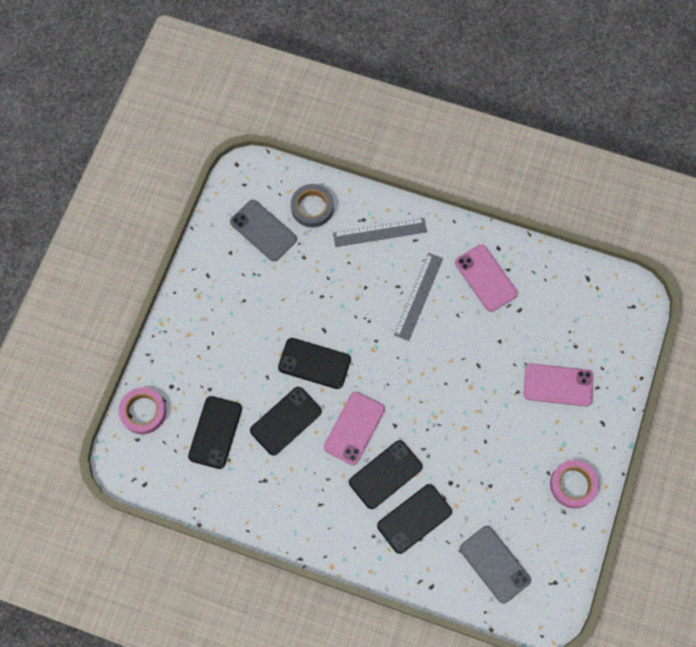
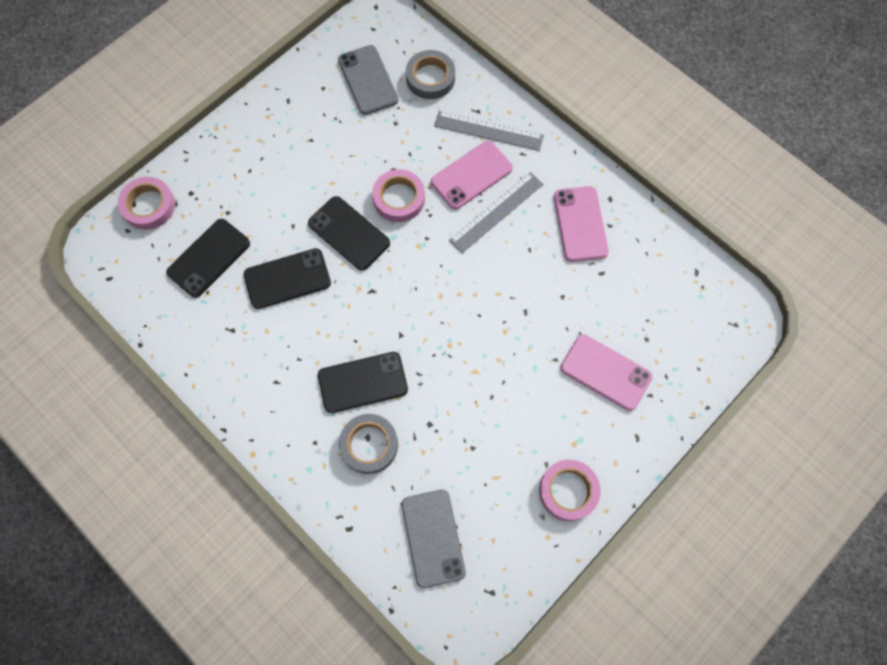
camera: 25 degrees right, 0 degrees up
(338, 318) = (399, 198): none -> pink tape
(354, 428) = (355, 318): pink phone -> pink phone (471, 175)
(414, 519) = (369, 445): black phone -> grey tape

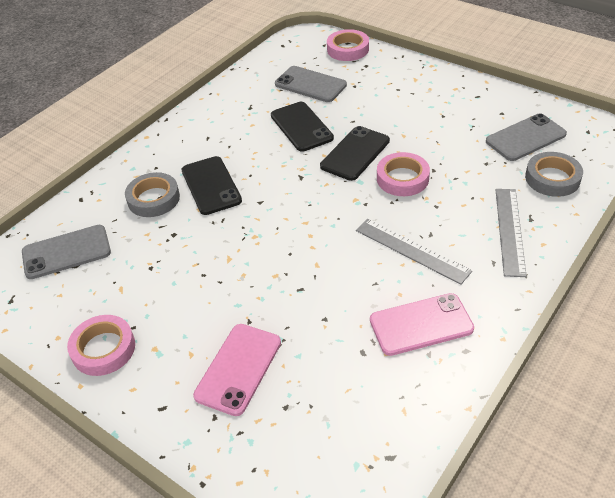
camera: 85 degrees right, 25 degrees down
(209, 258) = (310, 85): black phone -> grey phone
(471, 175) = (449, 225): pink phone -> none

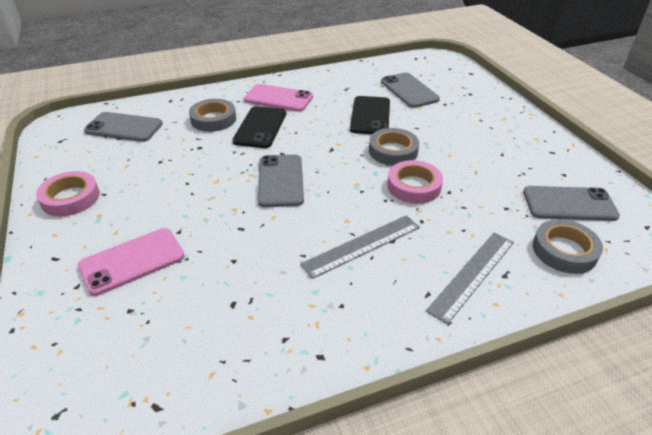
camera: 30 degrees right, 5 degrees down
(288, 229) = (280, 181): none -> grey phone
(348, 49) = (466, 78): pink tape -> none
(355, 153) = (393, 151): black phone -> grey tape
(412, 250) = (362, 245): grey ruler -> grey ruler turned 75 degrees clockwise
(421, 324) = (304, 310): pink phone -> pink phone (278, 98)

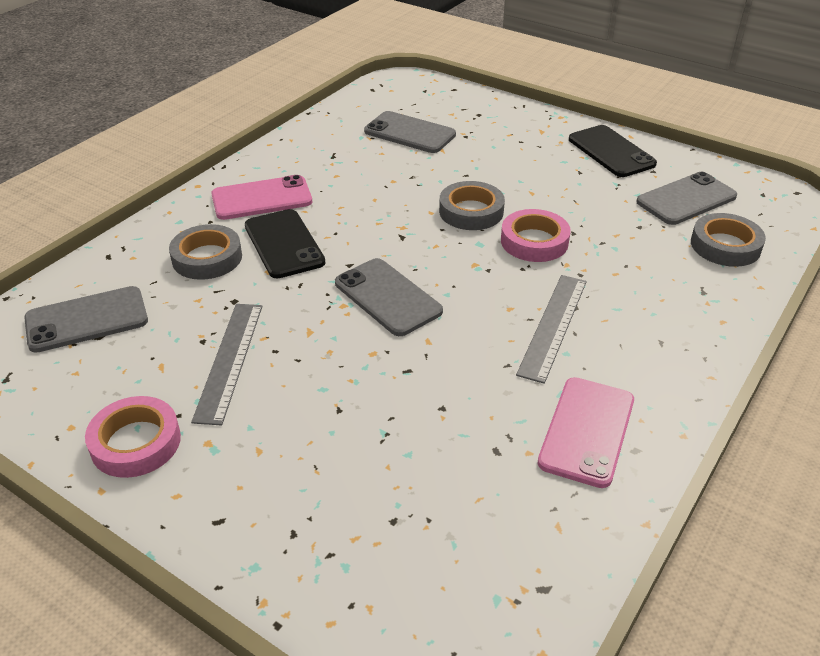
camera: 35 degrees left, 0 degrees up
(132, 261) = (326, 470): pink phone -> pink phone (587, 431)
(370, 116) = (400, 179): black phone -> black phone (611, 152)
(472, 275) = (678, 305): grey ruler -> grey ruler (229, 360)

